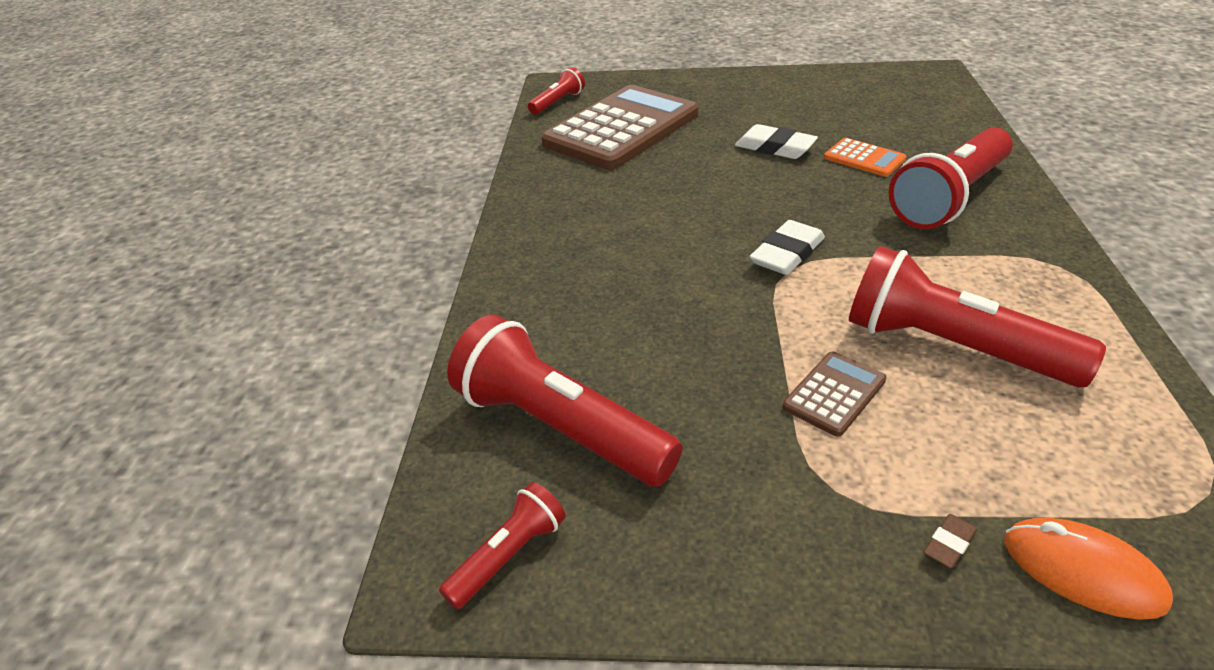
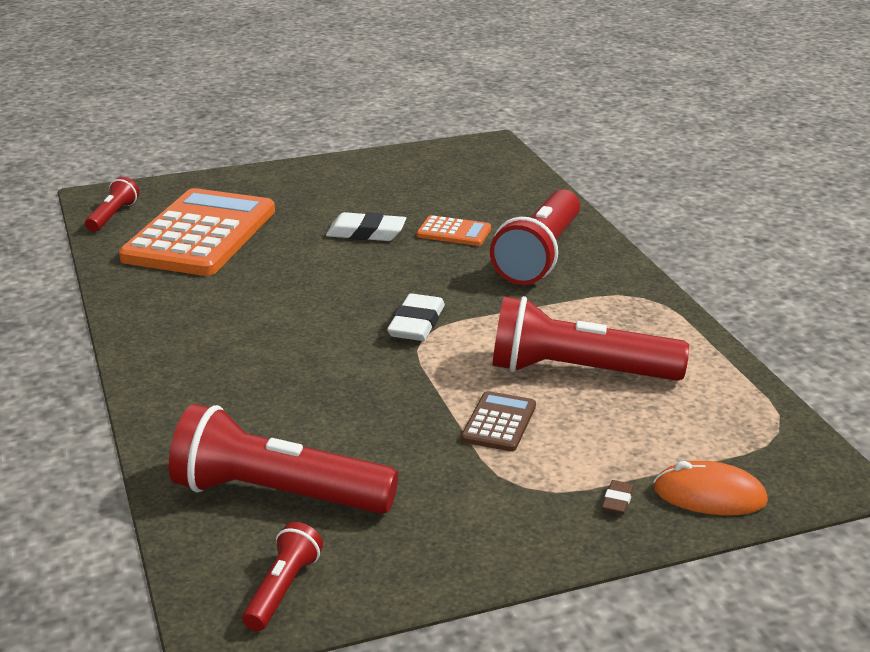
camera: 25 degrees left, 10 degrees down
(621, 129) = (200, 234): brown calculator -> orange calculator

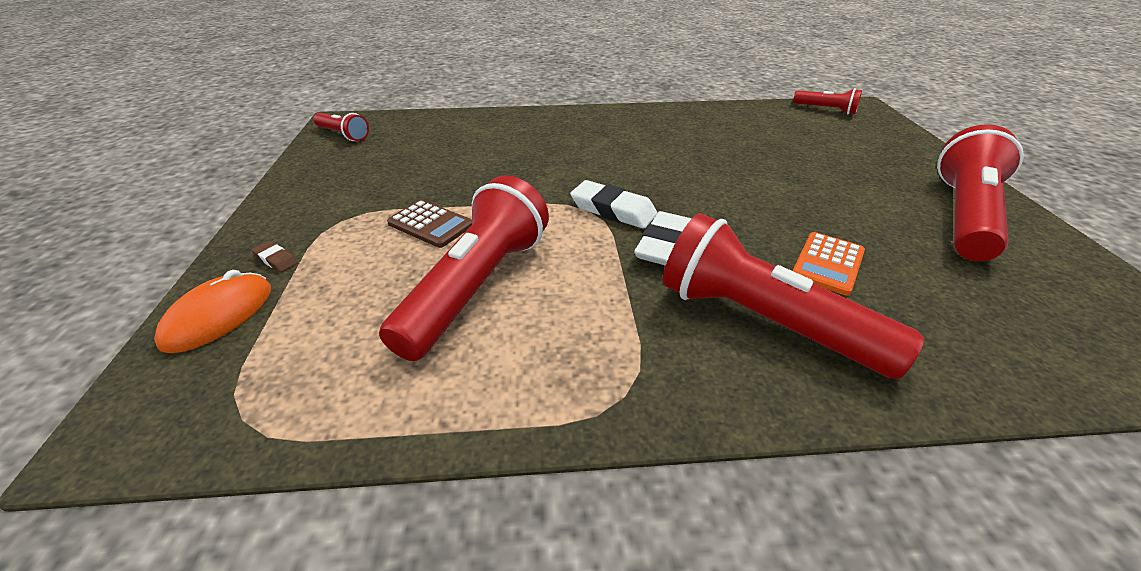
camera: 105 degrees right, 10 degrees up
(200, 234) = (796, 136): orange calculator -> none
(277, 494) = (425, 139): red flashlight -> red flashlight (963, 215)
(366, 233) = (814, 208): white eraser -> white eraser (664, 245)

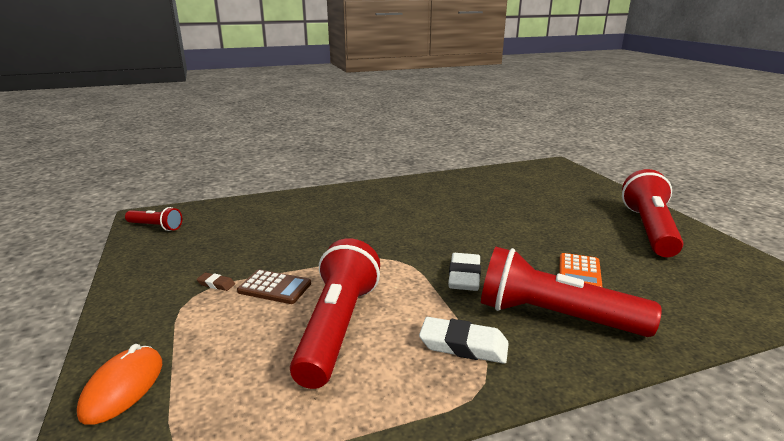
camera: 15 degrees left, 15 degrees down
(276, 259) = (151, 335): brown eraser -> brown eraser (216, 284)
(613, 210) = (415, 257): white eraser -> white eraser (463, 345)
(826, 109) = (533, 168): red flashlight -> none

